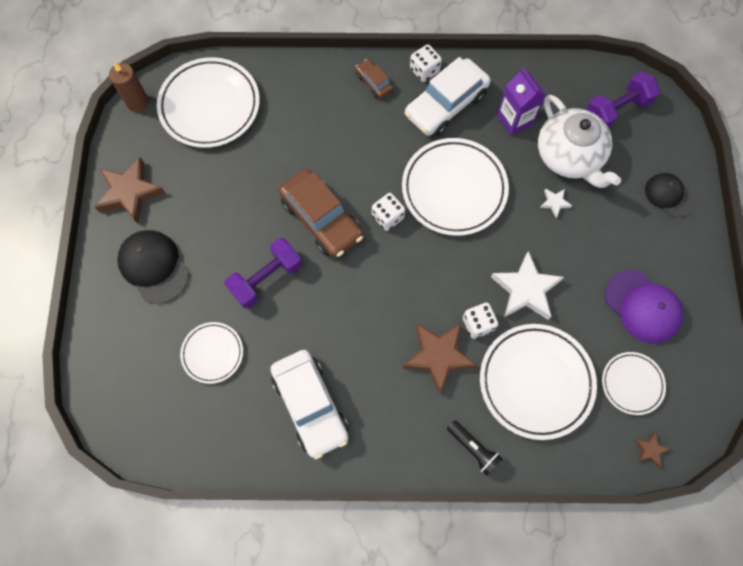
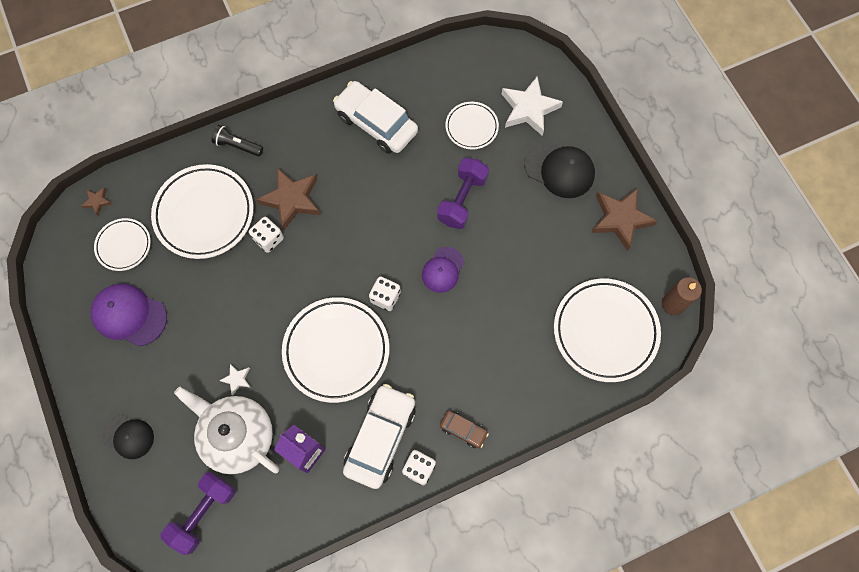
camera: 155 degrees right, 0 degrees up
(321, 219) = (443, 270): brown car -> purple cap
(526, 290) = (237, 285): white star -> white star (529, 109)

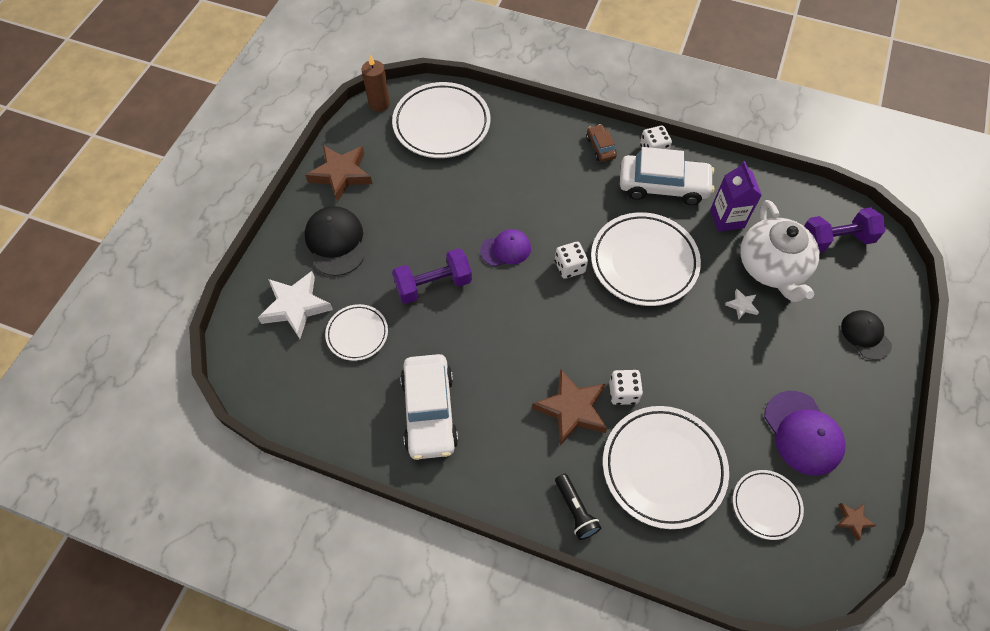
camera: 135 degrees left, 10 degrees down
(97, 201) = (764, 579): brown star -> brown star (853, 520)
(380, 438) = (663, 186): white car -> white car turned 150 degrees counterclockwise

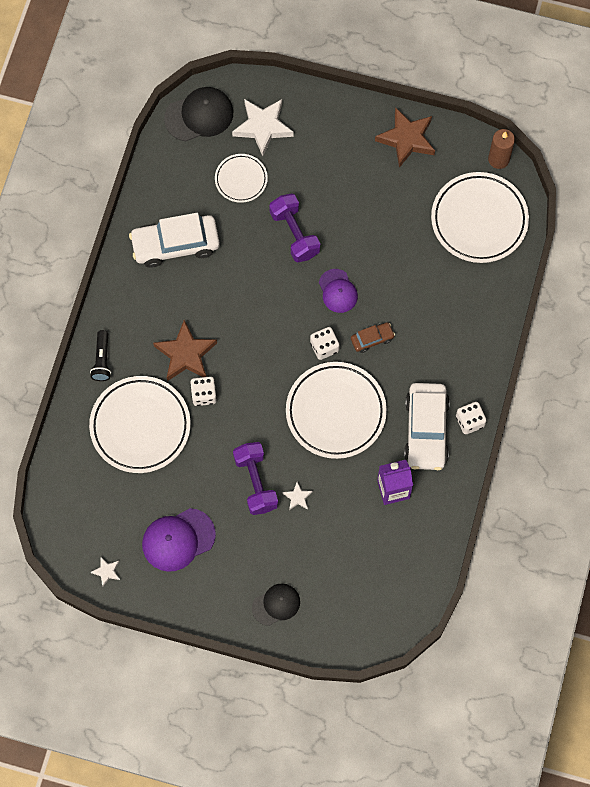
camera: 85 degrees right, 10 degrees up
(335, 242) = (331, 147): black cap -> black cap (199, 115)
(575, 510) = (102, 360): black flashlight -> black flashlight turned 60 degrees counterclockwise
(600, 147) = (468, 371): brown car -> brown car (372, 339)
(766, 505) = (115, 504): white plate -> none
(772, 267) = (341, 527): white teapot -> none
(835, 240) = (379, 590): purple dumbbell -> purple dumbbell (255, 482)
(853, 520) = (106, 571): brown star -> white star

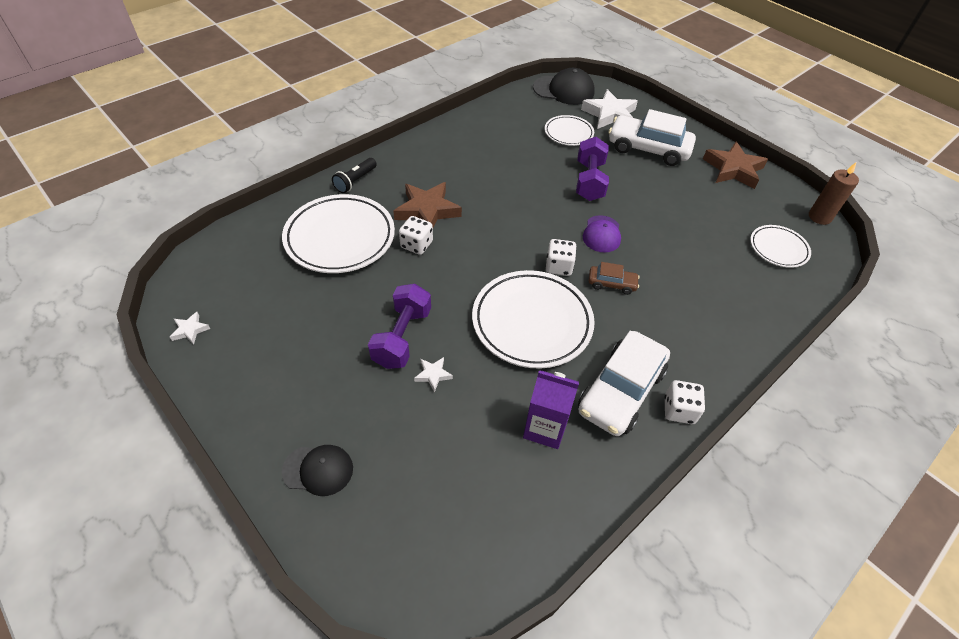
camera: 30 degrees right, 20 degrees down
(175, 245) = (482, 144): white car -> white car (648, 149)
(178, 539) = (282, 343): purple cap -> none
(479, 220) = (778, 249): white plate -> white plate, size x0.55

